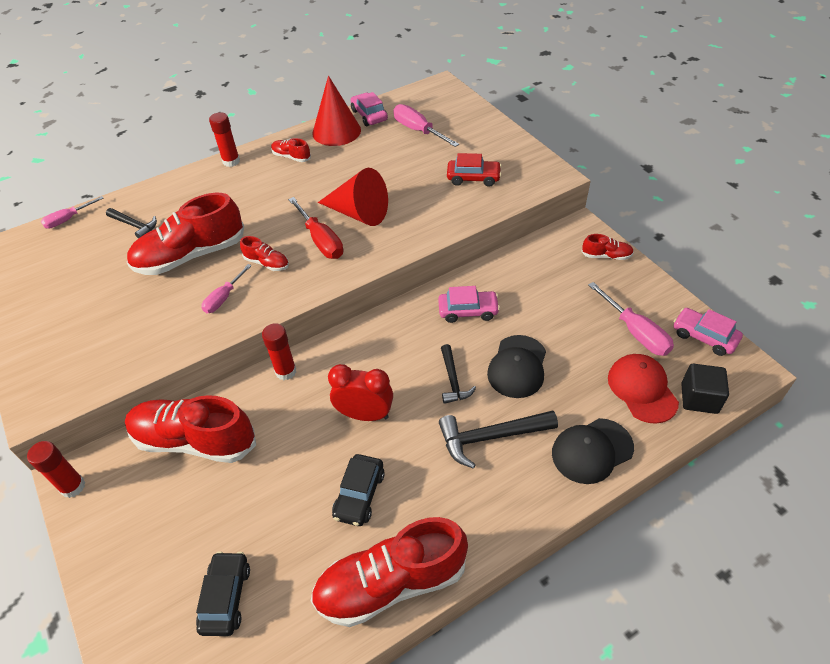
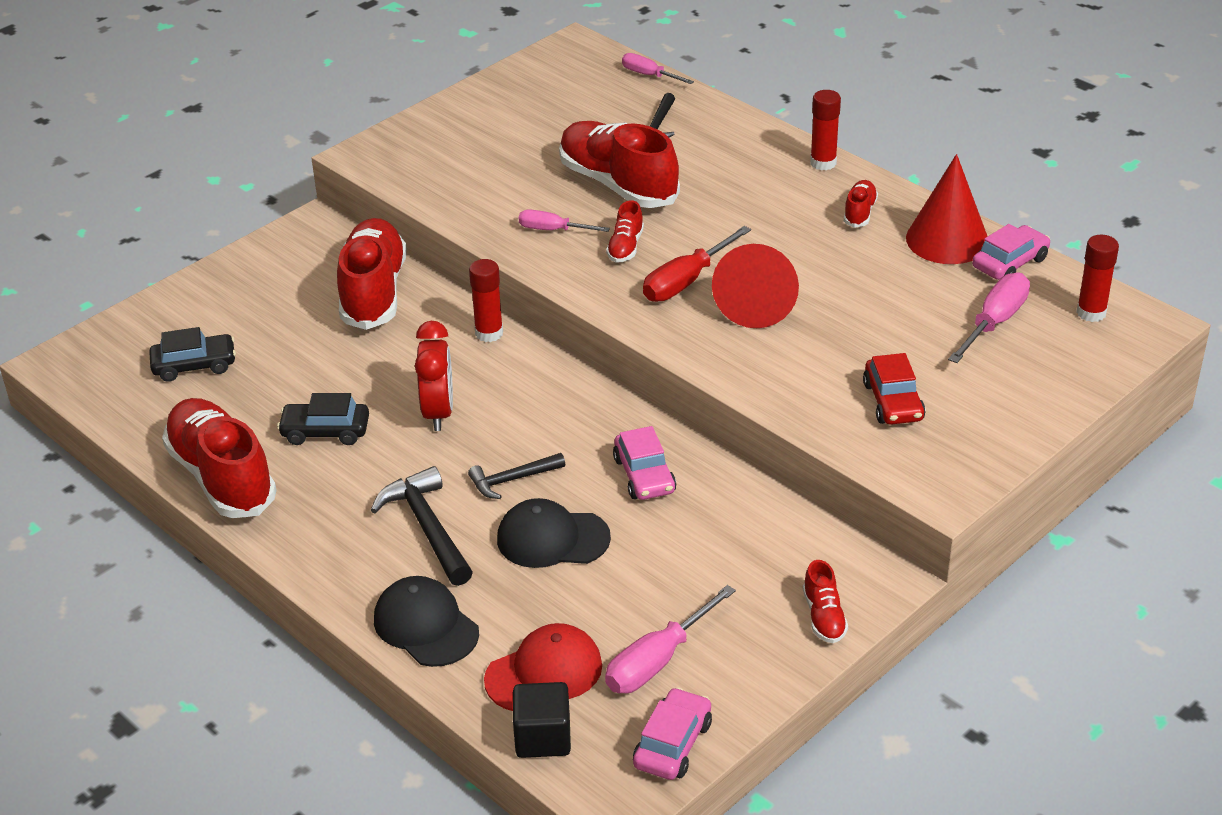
camera: 75 degrees right, 10 degrees down
(73, 486) = (302, 229): red glue stick -> red glue stick (1091, 313)

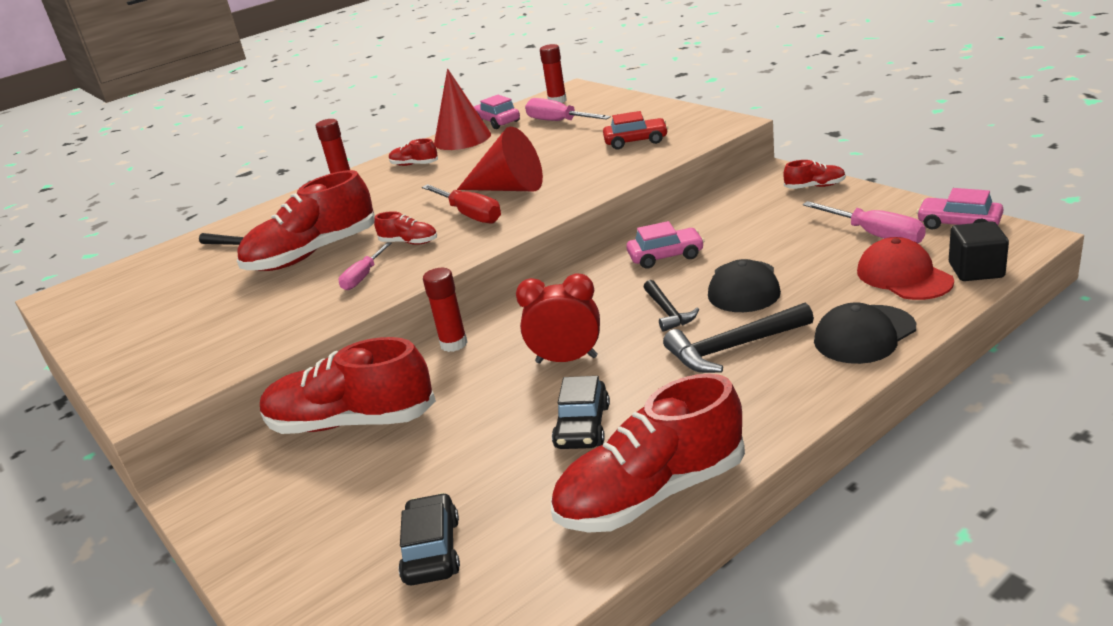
camera: 80 degrees left, 10 degrees down
(648, 75) = (151, 256): pink screwdriver -> none

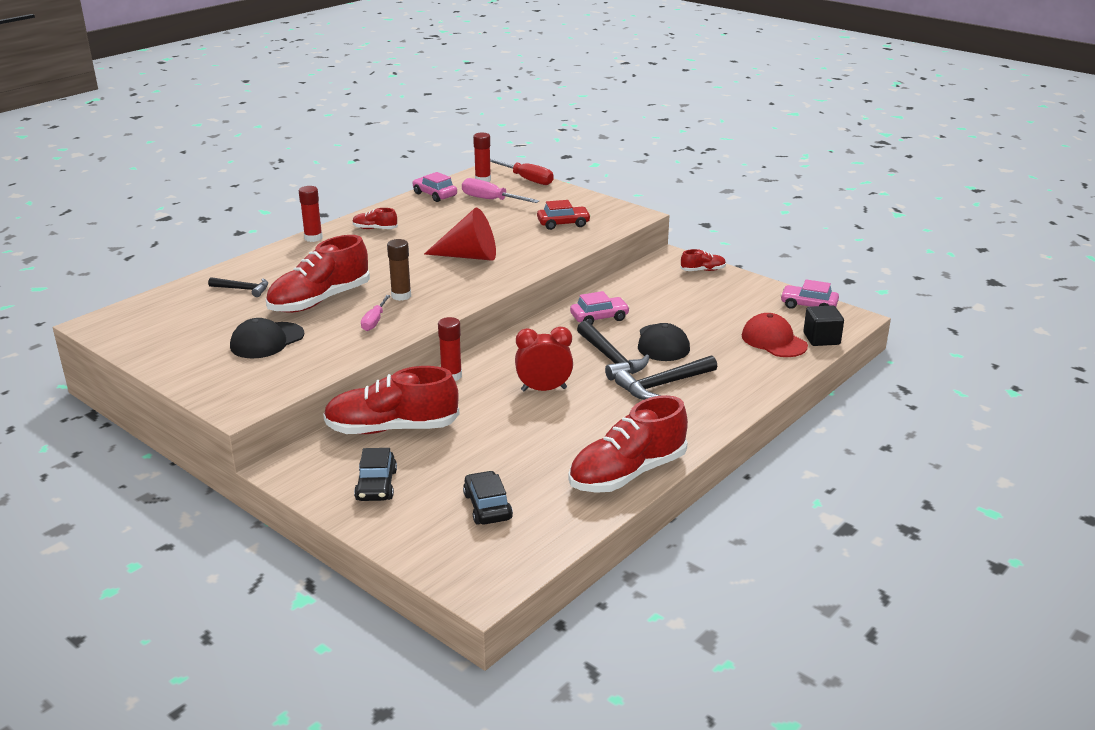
camera: 15 degrees left, 0 degrees up
(409, 242) = (401, 296): red shoe -> brown glue stick
(462, 138) = (409, 208): red cone -> none
(470, 215) = (444, 276): red screwdriver -> red screwdriver (527, 180)
(582, 426) = (569, 433): black car -> black car (376, 485)
(668, 312) = (611, 359): black hammer -> black hammer, size x1.60
(864, 335) = (751, 379): black cap -> black cap (267, 341)
(876, 235) = (752, 310): pink screwdriver -> none

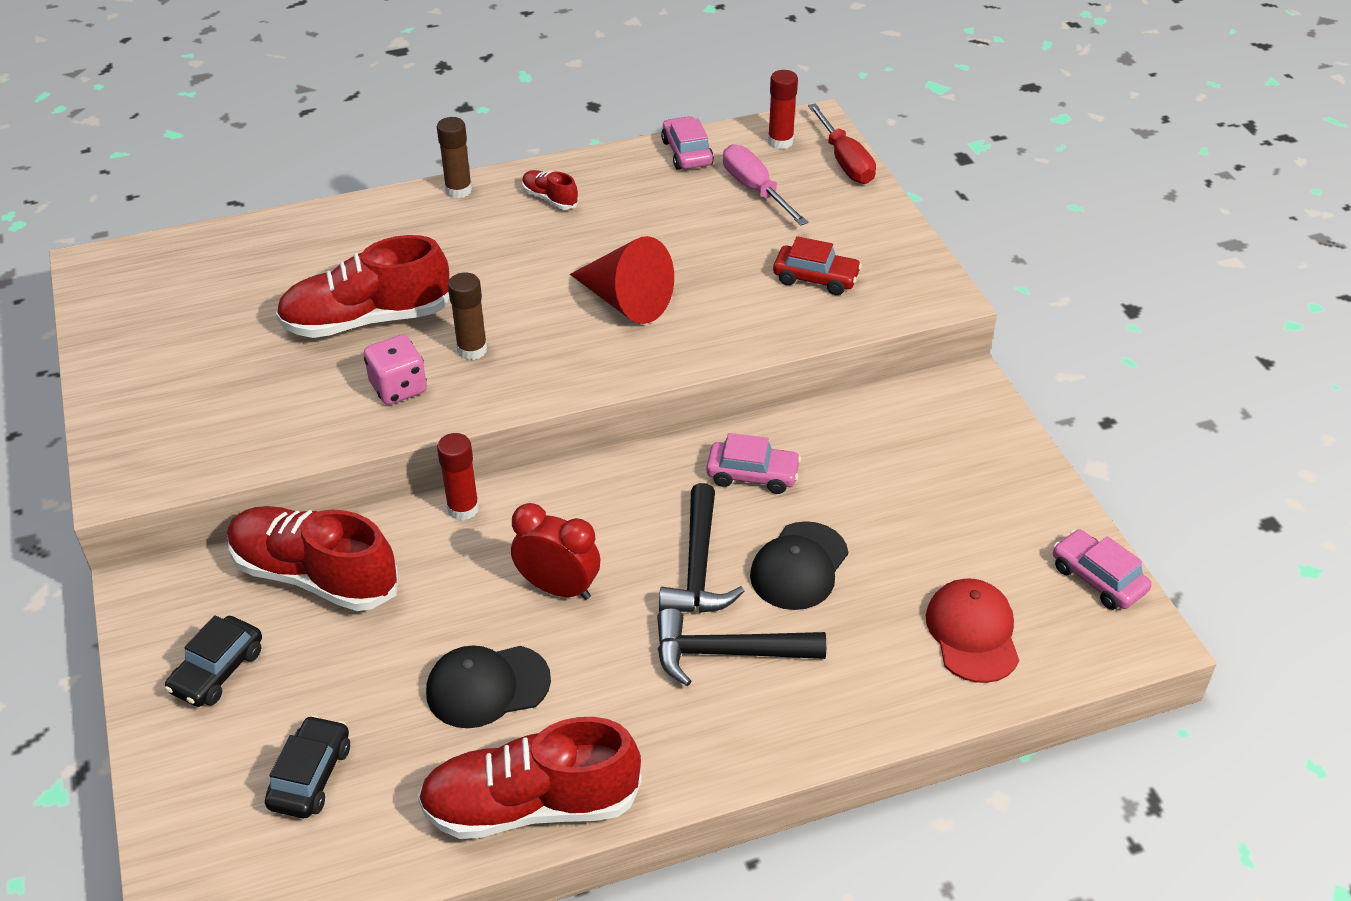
camera: 30 degrees right, 15 degrees up
(243, 289) = (297, 262): black hammer -> none
(267, 341) = (246, 373): black cap -> black cap (487, 686)
(313, 238) = (458, 190): red glue stick -> brown glue stick
(374, 321) = (398, 388): pink screwdriver -> pink dice
(703, 270) = (993, 433): red shoe -> none
(821, 339) = (1053, 662): black cube -> none

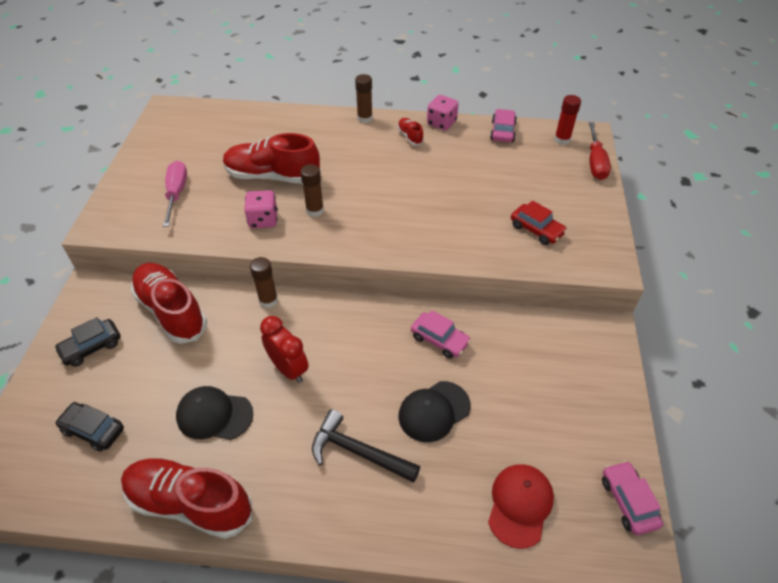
camera: 25 degrees right, 5 degrees up
(310, 776) = (93, 430): black car -> black car turned 105 degrees counterclockwise
(463, 509) = (268, 300): red glue stick -> brown glue stick
(586, 165) = (441, 123): none -> pink dice
(625, 301) = (415, 209): red cone -> none
(698, 567) = (374, 387): black hammer -> none
(755, 189) = (530, 164): pink screwdriver -> pink screwdriver (177, 193)

